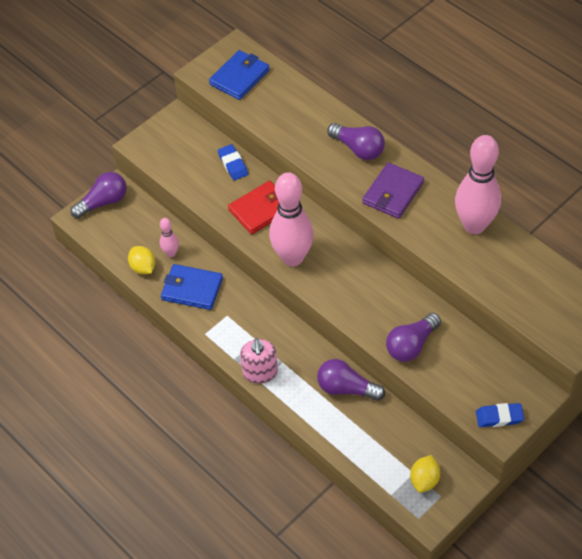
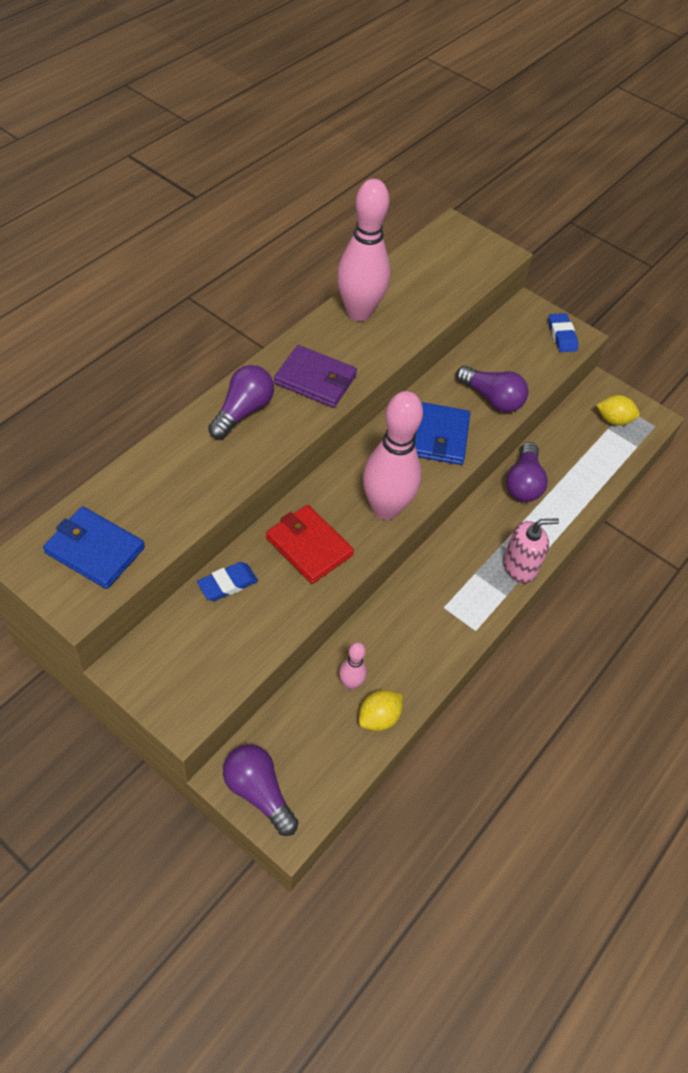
camera: 105 degrees left, 0 degrees up
(192, 289) = (408, 651): blue wallet -> blue wallet (440, 437)

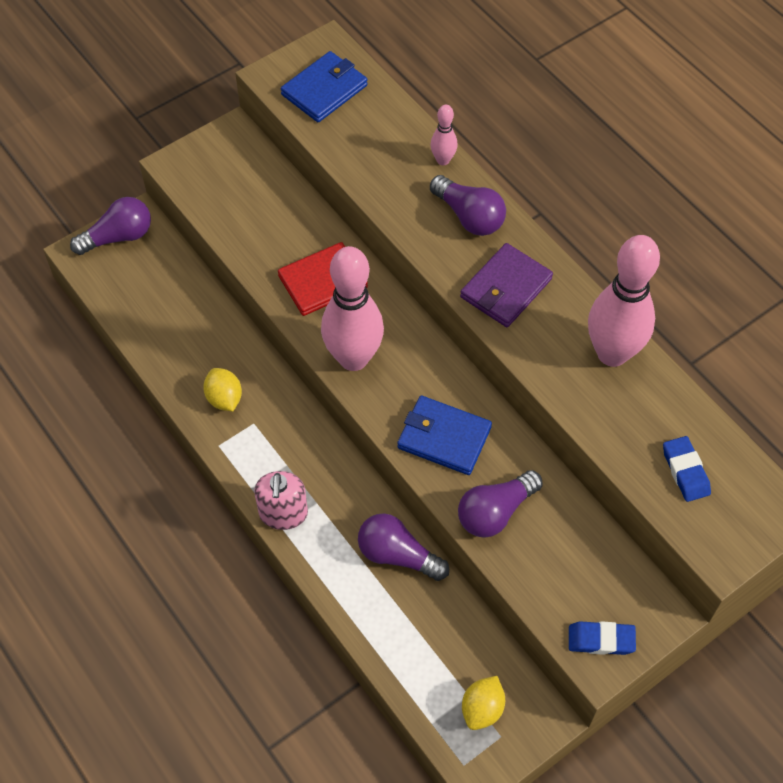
camera: 110 degrees right, 5 degrees up
(227, 584) = (297, 211): blue eraser -> blue eraser (685, 471)
(350, 683) = (195, 323): pink bowling pin -> pink bowling pin (443, 160)
(379, 718) = (153, 337): yellow lemon -> yellow lemon (224, 398)

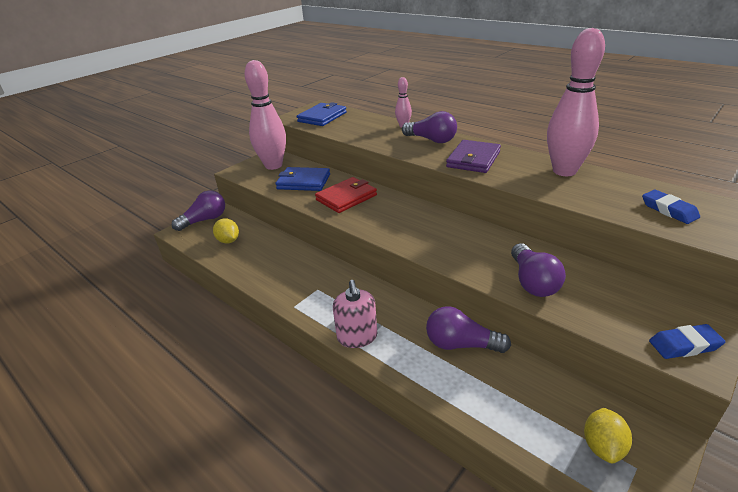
camera: 10 degrees left, 25 degrees down
(224, 398) = (292, 280): yellow lemon -> yellow lemon (228, 241)
(353, 358) = (382, 225): pink bowling pin -> pink bowling pin (273, 165)
(444, 437) = (467, 250): blue wallet -> blue wallet (303, 182)
(495, 512) = (533, 282): purple light bulb -> purple light bulb turned 45 degrees counterclockwise

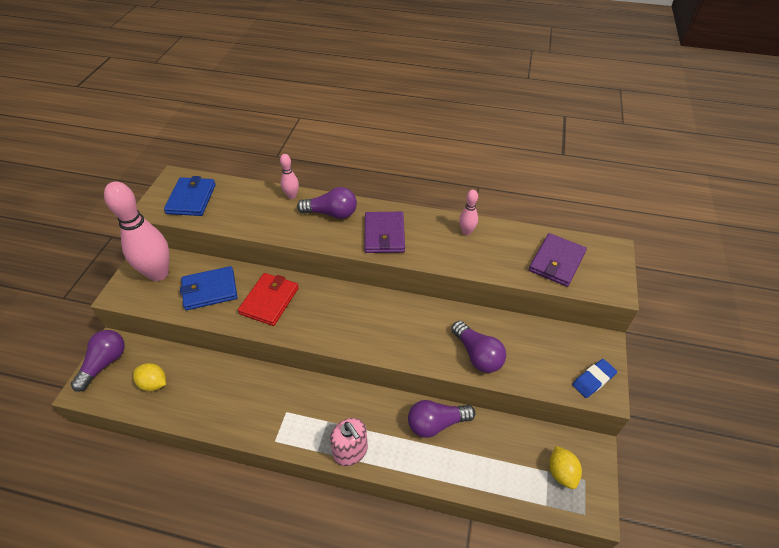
camera: 30 degrees left, 15 degrees up
(564, 171) = (466, 232): pink bowling pin -> pink bowling pin, size x0.46
(669, 210) = (556, 262): blue eraser -> purple wallet

